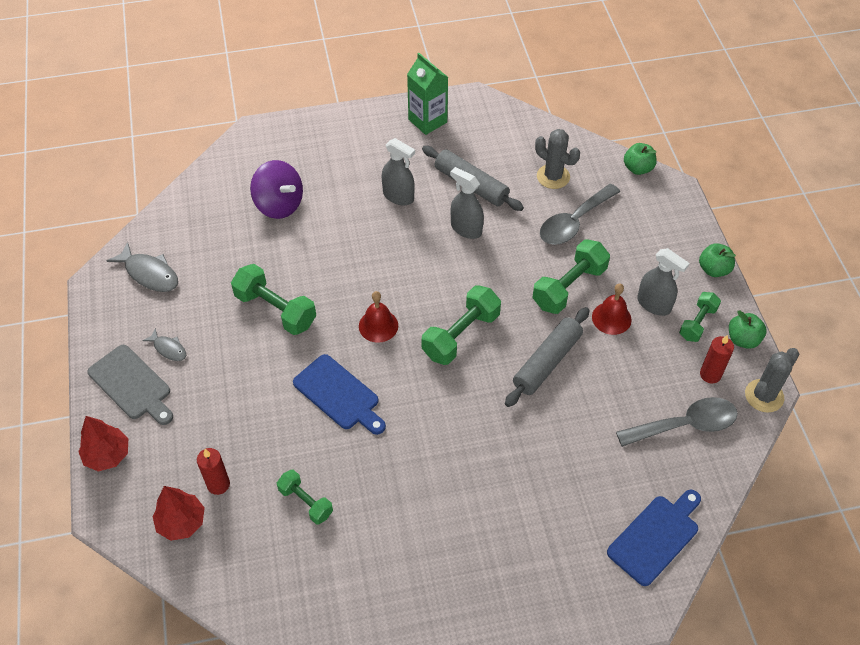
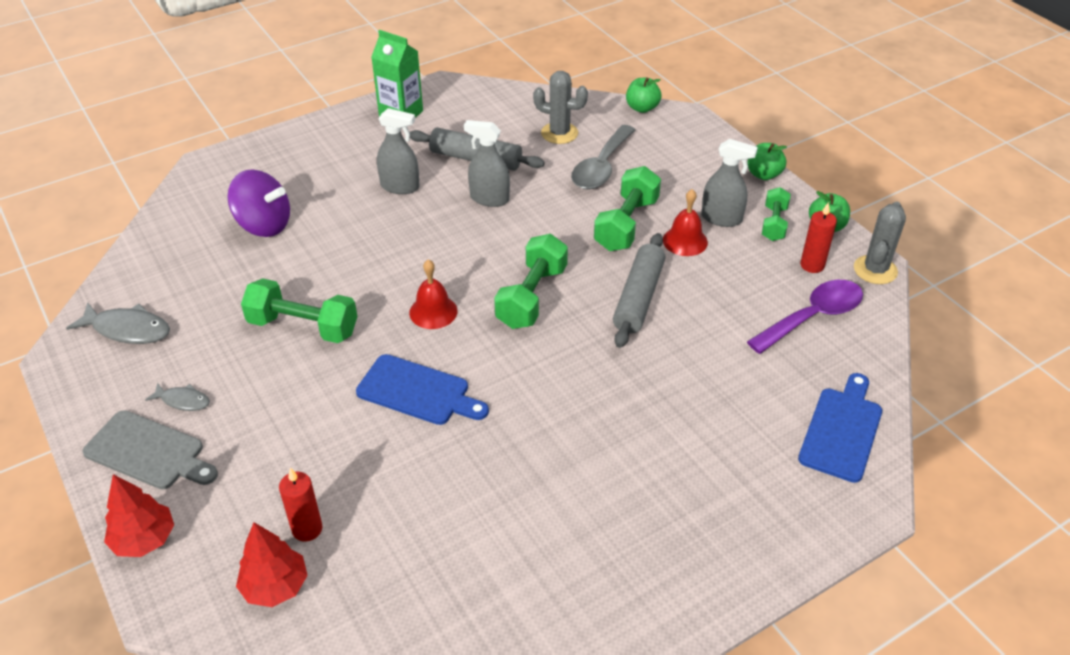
camera: 20 degrees left, 10 degrees down
(306, 502) = (427, 515): green dumbbell -> none
(685, 425) = (813, 317): grey spoon -> purple spoon

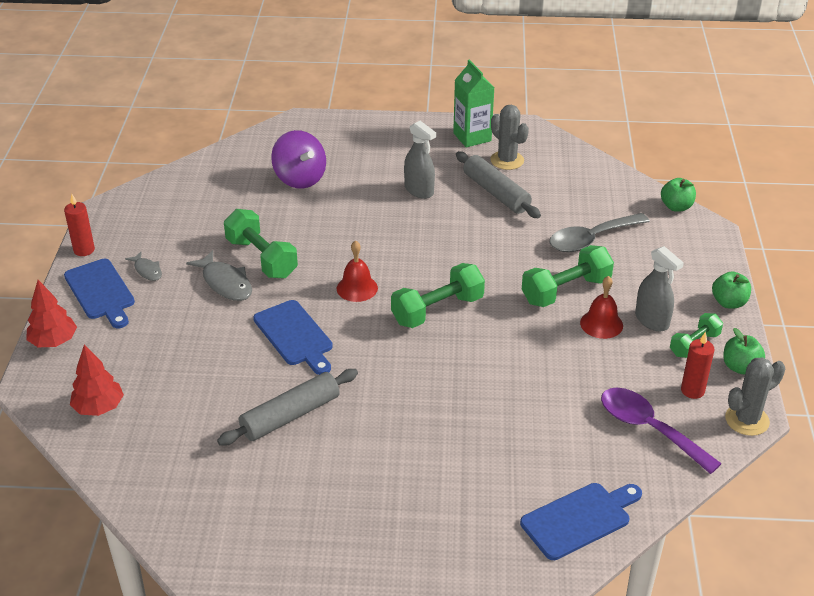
camera: 35 degrees right, 5 degrees down
(127, 329) = (155, 211): grey fish -> grey fish (225, 283)
(149, 452) = (101, 292): grey cutting board -> blue cutting board
(307, 529) = (147, 385): red candle -> red candle (84, 250)
(489, 199) = (477, 226): grey spray bottle -> none
(559, 133) = (583, 199): grey cactus -> grey cactus (507, 160)
(638, 298) = (518, 348): grey rolling pin -> grey rolling pin (290, 416)
(813, 317) = (648, 428): purple spoon -> purple spoon turned 135 degrees counterclockwise

